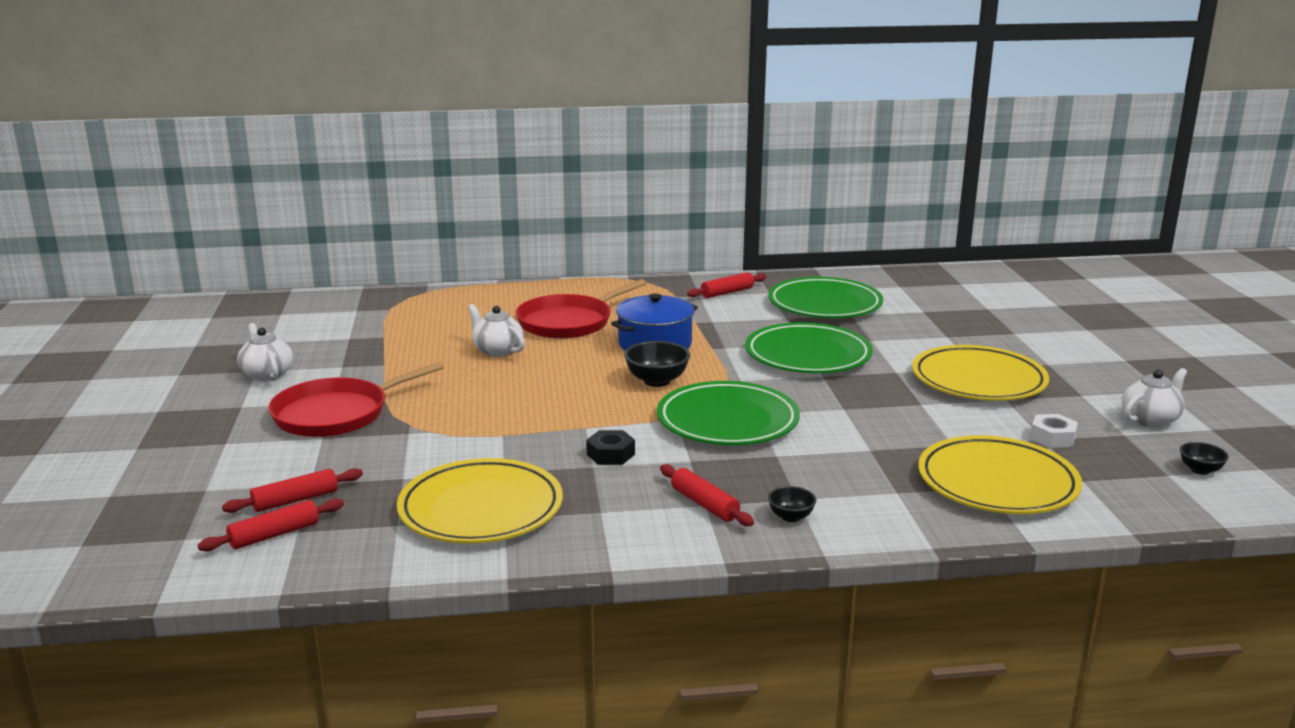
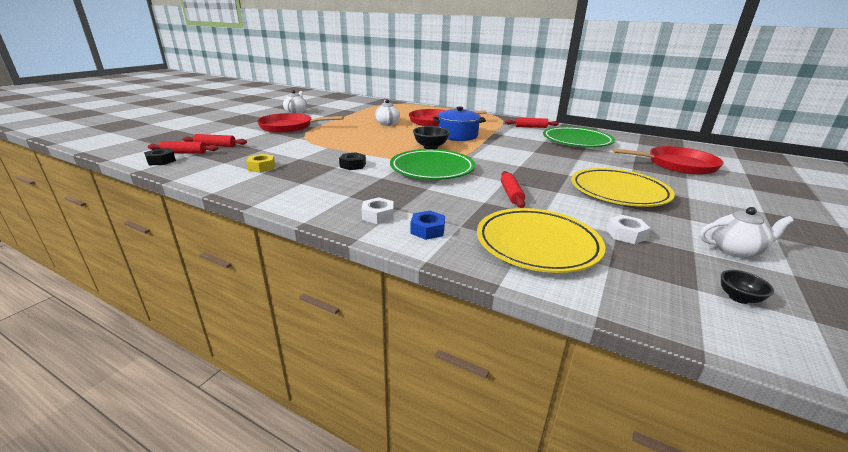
camera: 35 degrees right, 5 degrees up
(273, 564) = (161, 161): none -> black nut
(481, 509) = (262, 167): yellow plate -> yellow nut
(704, 504) = (349, 196): red rolling pin -> red rolling pin (511, 194)
(791, 517) = (378, 215): black bowl -> white nut
(808, 355) = (527, 156): green plate -> none
(874, 512) = (427, 230): none -> blue nut
(983, 314) = (677, 165): none -> red pan

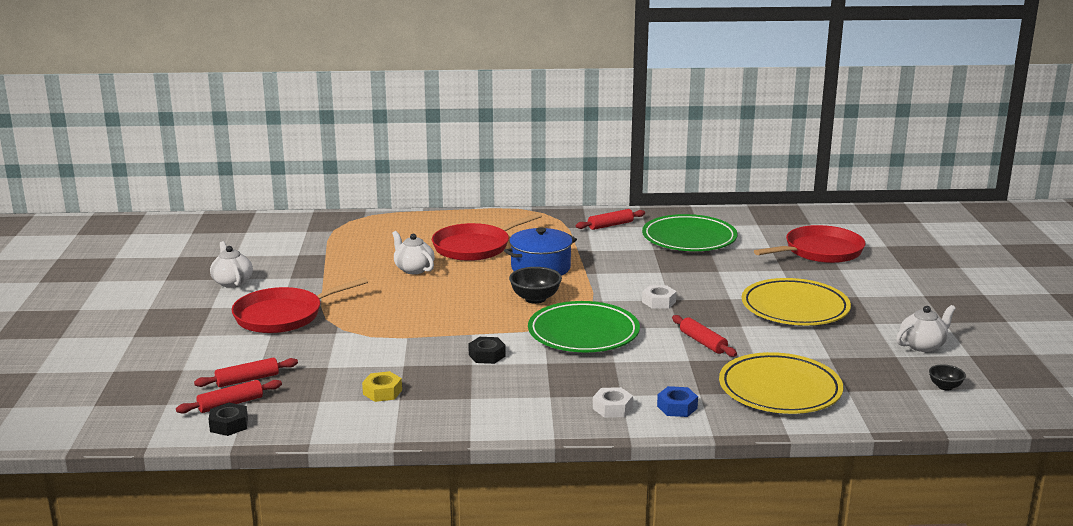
camera: 30 degrees left, 5 degrees down
(626, 234) = (837, 356): white nut -> white nut (659, 302)

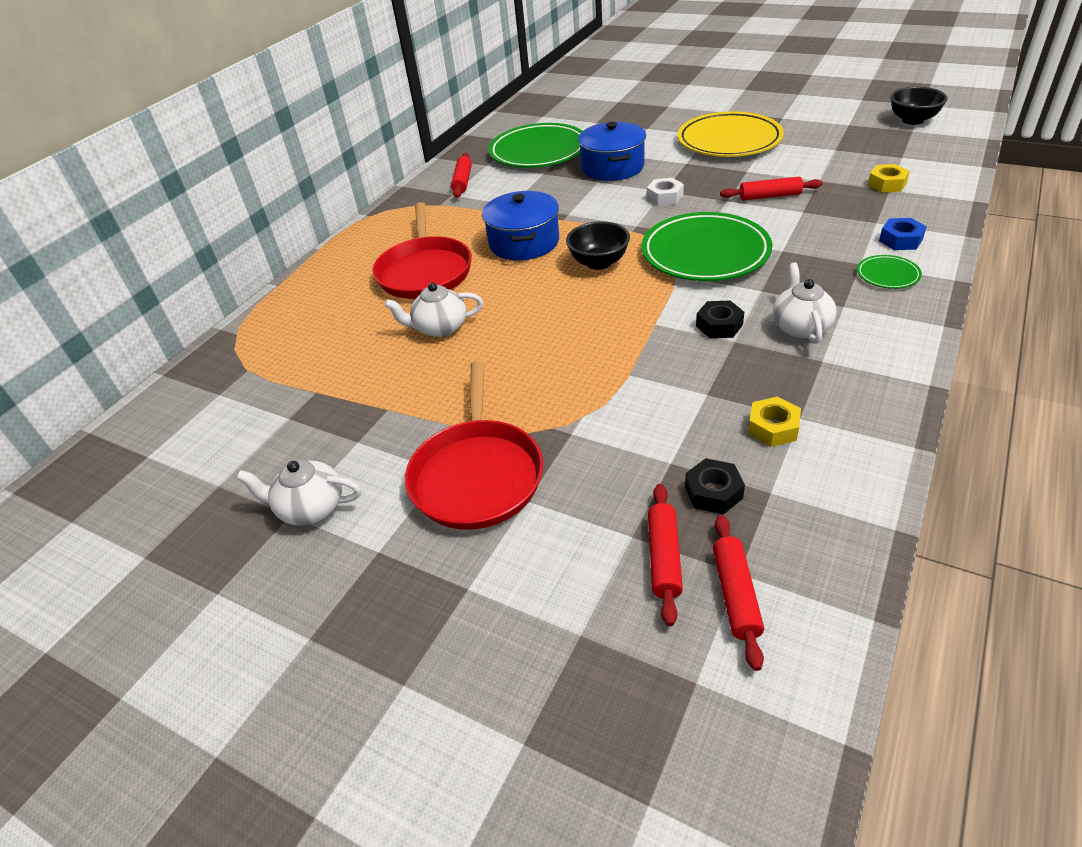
camera: 55 degrees left, 20 degrees up
(229, 425) = (806, 611): black nut -> black nut (713, 492)
(612, 408) = (887, 275): white nut -> green plate
(691, 272) = (612, 167): none -> blue pot
(780, 390) = (886, 184): yellow plate -> yellow nut
(820, 251) = (625, 105): red pan -> none
(922, 345) = (835, 111): white teapot -> white teapot (800, 327)
(945, 387) = (912, 120): black bowl -> black bowl, size x1.71

